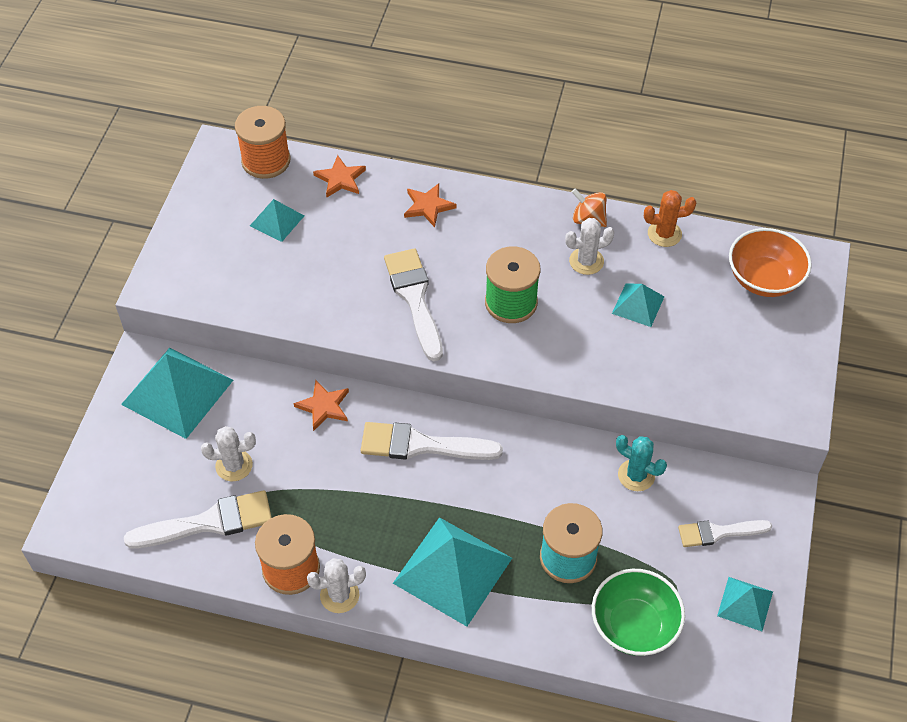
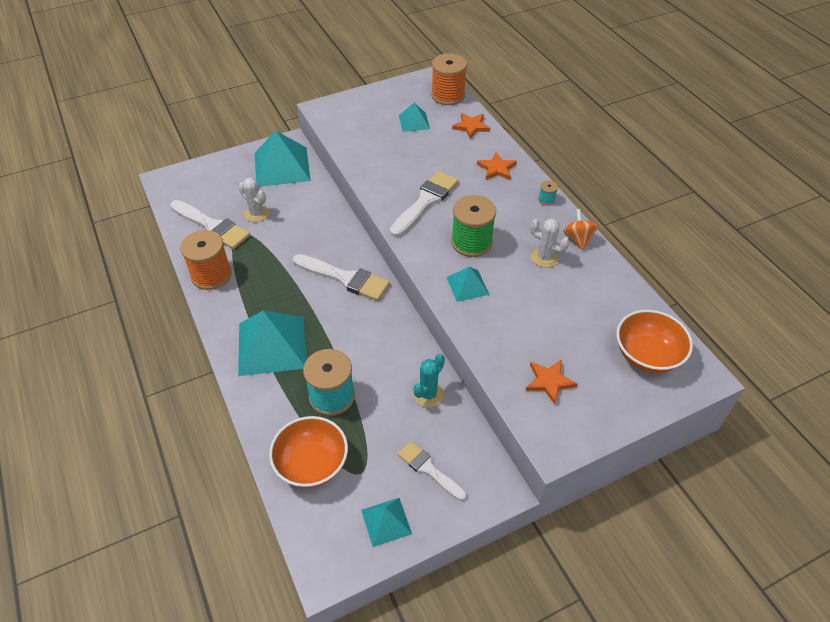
camera: 50 degrees right, 5 degrees down
(324, 406) = (329, 223): orange star -> orange star (549, 381)
(339, 595) = (211, 305): white cactus -> none
(421, 445) = (345, 278): white brush -> white brush turned 150 degrees clockwise
(513, 202) = (546, 200): none -> turquoise spool
(634, 625) = (312, 464): green bowl -> orange bowl
(636, 475) = (428, 394): turquoise cactus -> turquoise cactus turned 45 degrees clockwise
(638, 305) = (542, 301): turquoise pyramid -> turquoise pyramid (467, 285)
(664, 234) = (615, 281): orange cactus -> none

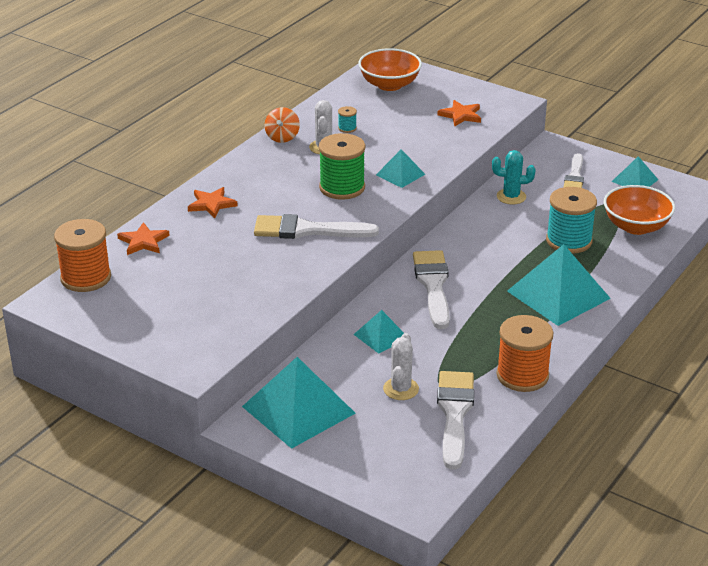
camera: 120 degrees left, 15 degrees down
(414, 122) = (165, 284): turquoise pyramid -> turquoise pyramid (381, 336)
(546, 200) = (239, 165): turquoise spool -> turquoise spool (347, 128)
(578, 239) = (282, 137): orange spinning top -> orange spinning top turned 45 degrees counterclockwise

